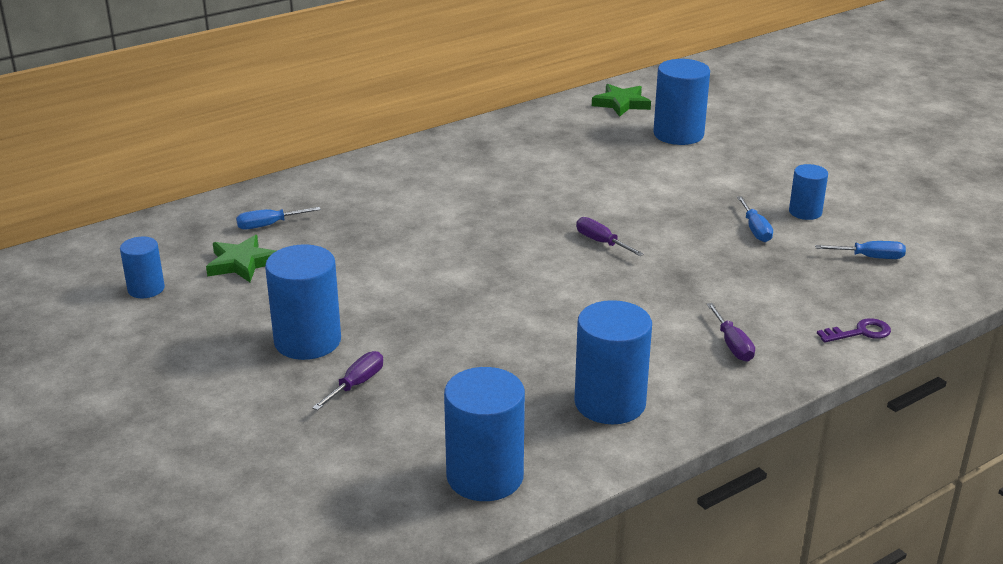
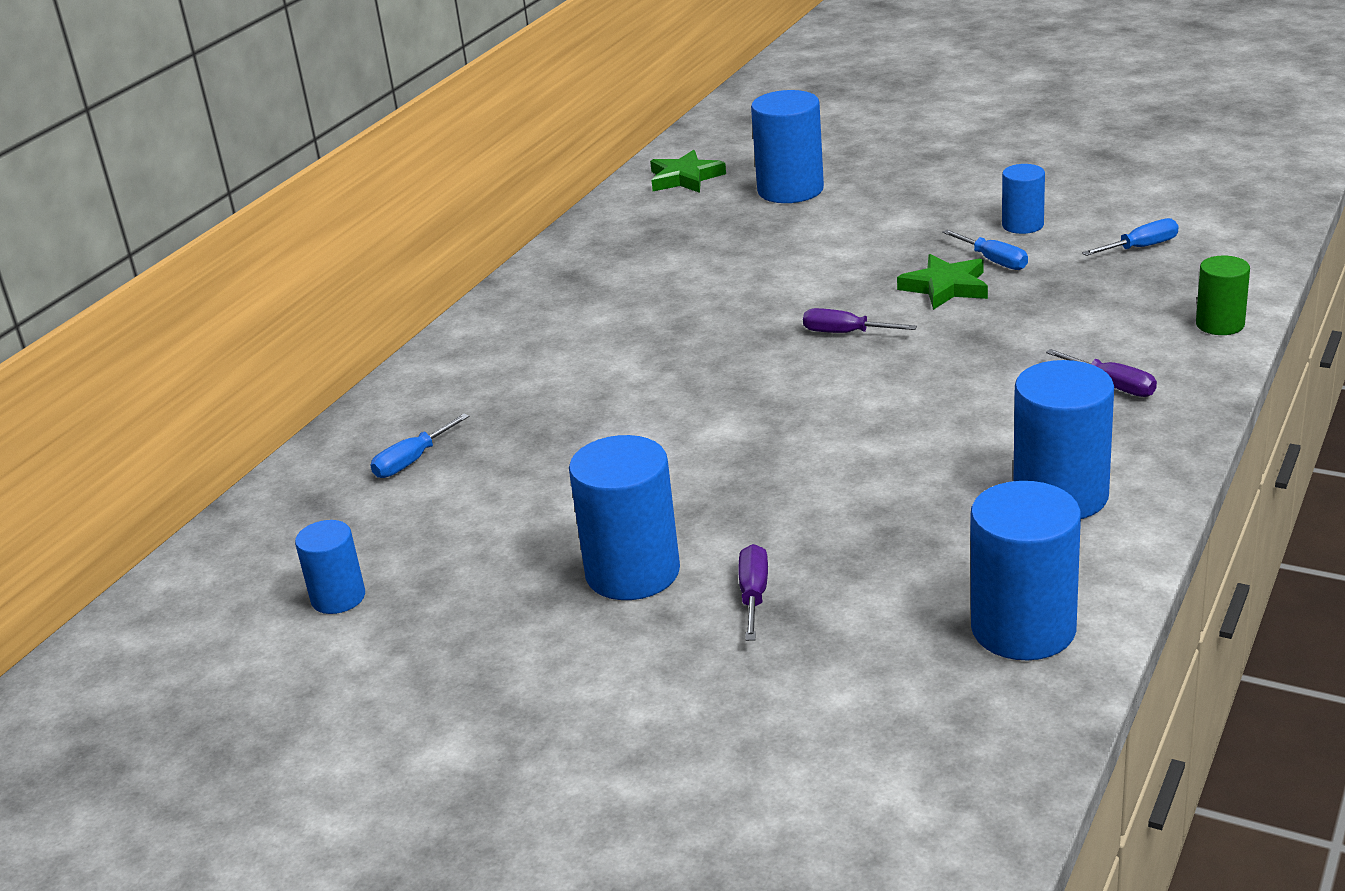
camera: 25 degrees left, 0 degrees up
(242, 263) = (433, 518): green star -> green star (946, 287)
(860, 332) = (1220, 324): purple key -> green cylinder

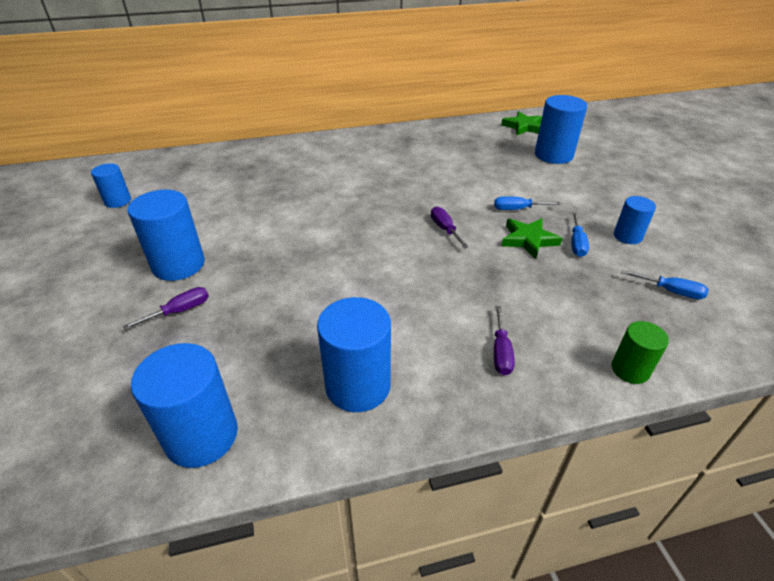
camera: 45 degrees right, 10 degrees up
(412, 461) = (229, 171): blue screwdriver -> blue screwdriver (517, 209)

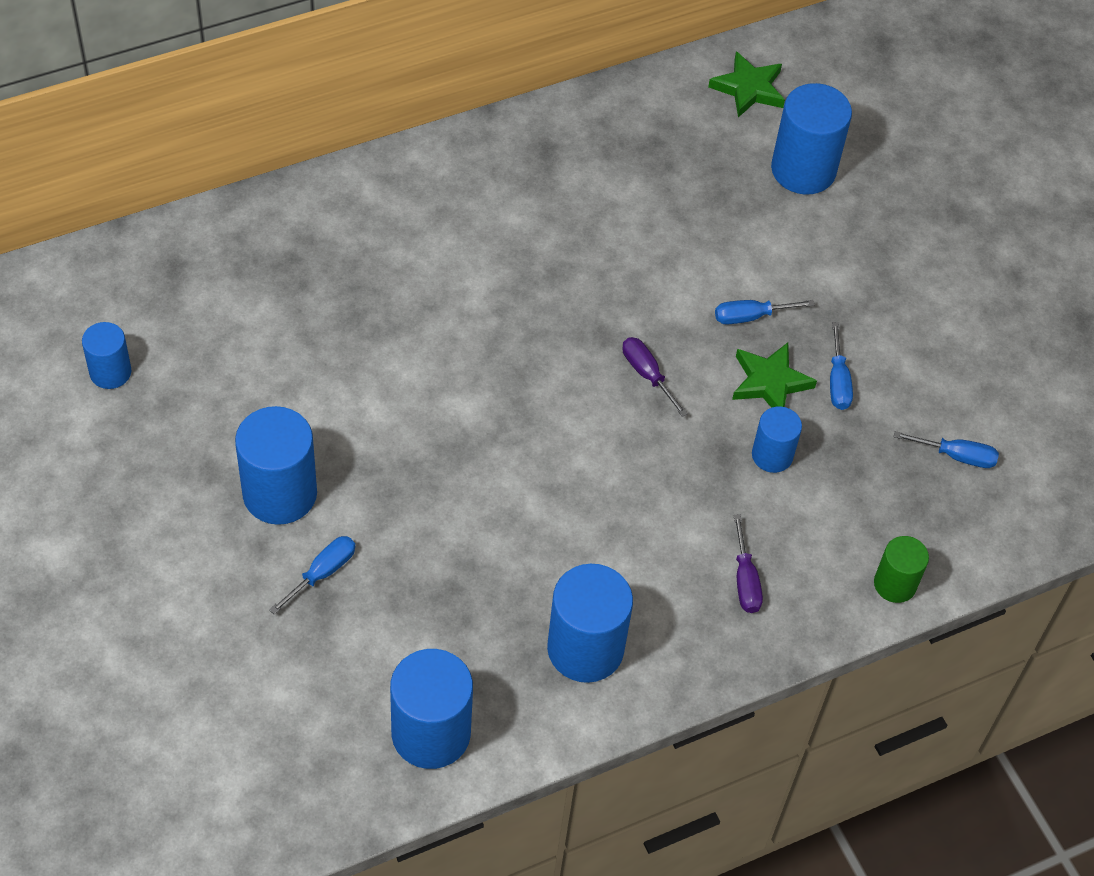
camera: 15 degrees left, 15 degrees up
(179, 311) = (322, 573): purple screwdriver -> blue screwdriver
(627, 236) = (910, 357): blue cylinder -> blue cylinder (772, 455)

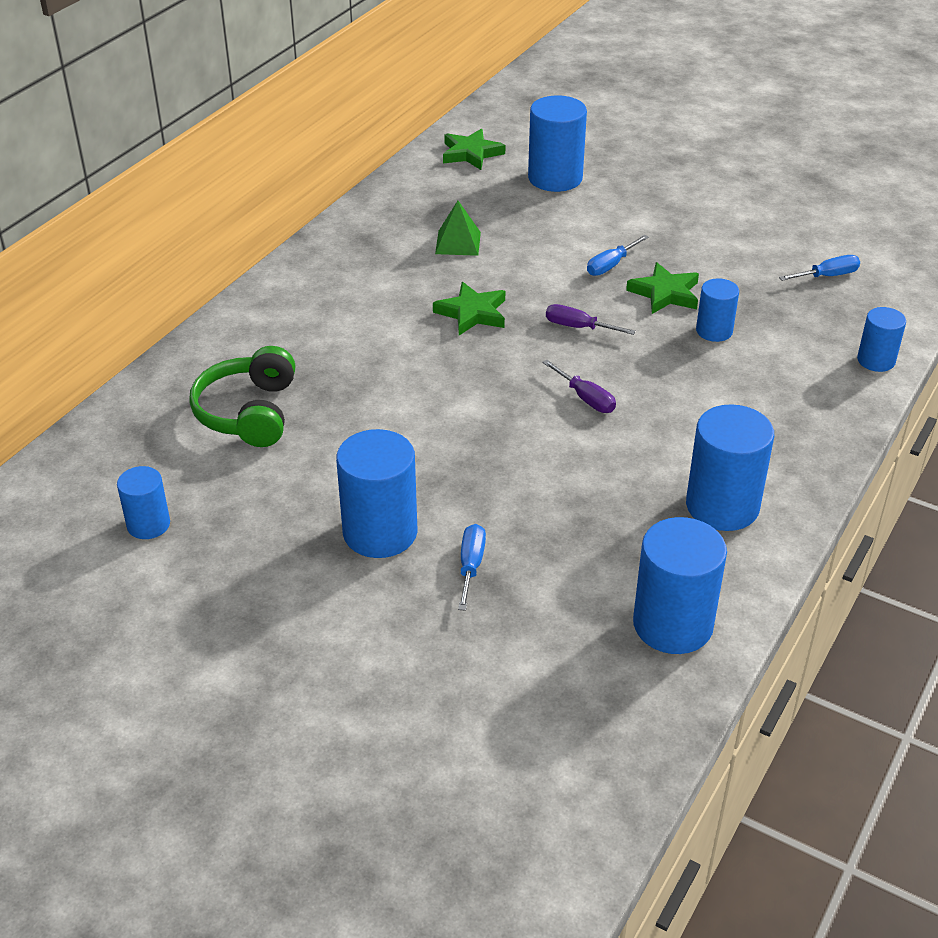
camera: 30 degrees left, 15 degrees down
(277, 300) = (248, 412): none -> green headphones
(565, 299) = (472, 313): none -> green star
(629, 203) = (458, 243): none -> green pyramid
(745, 580) = (780, 408): purple screwdriver -> purple screwdriver (585, 398)
(838, 381) = (707, 273): blue screwdriver -> none
(895, 584) = (876, 360): green cylinder -> blue cylinder

